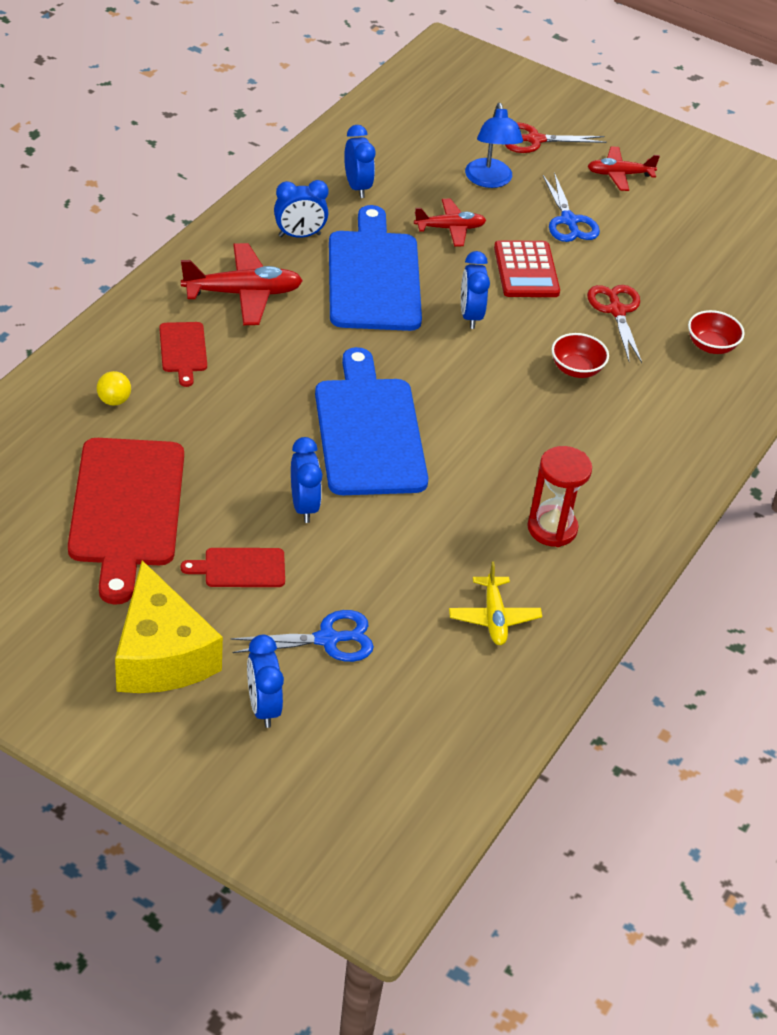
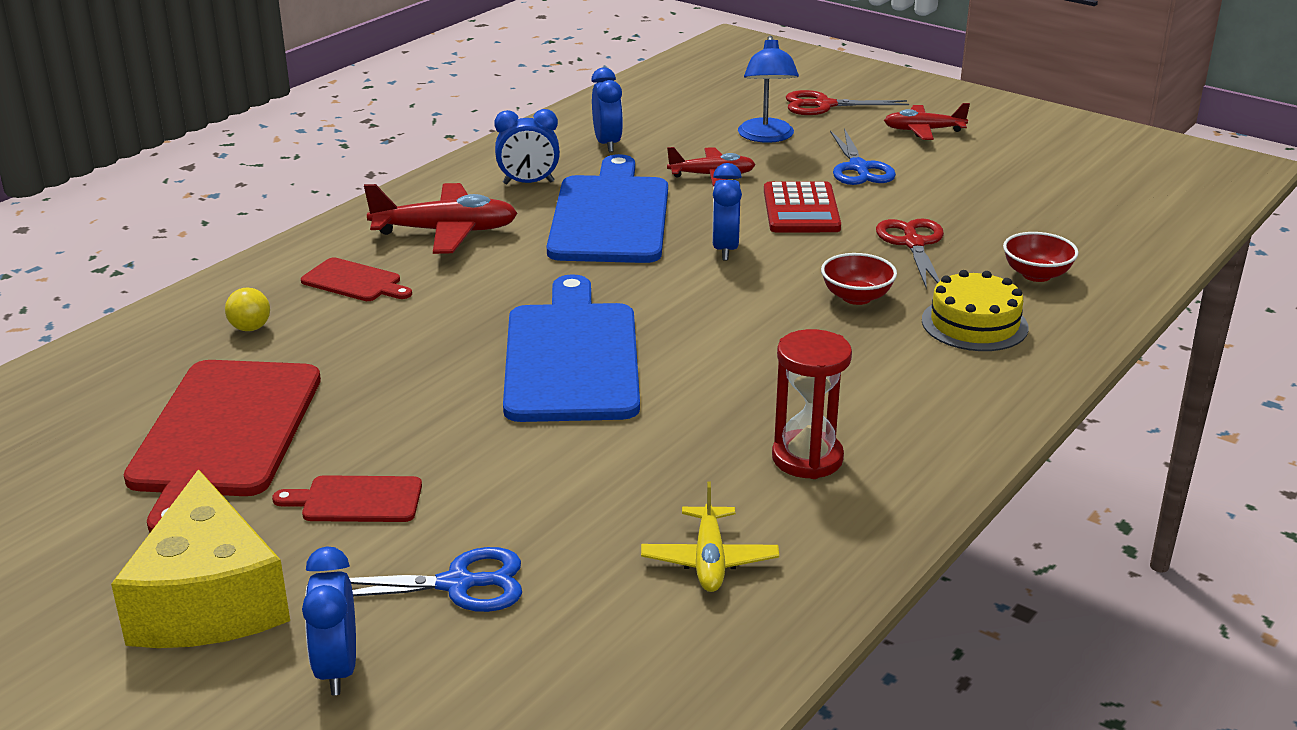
camera: 10 degrees right, 15 degrees down
(183, 350) = (354, 282): red cutting board -> red cutting board turned 60 degrees counterclockwise
(304, 506) = (464, 433): blue clock -> none
(665, 398) = (974, 324): none -> yellow cake

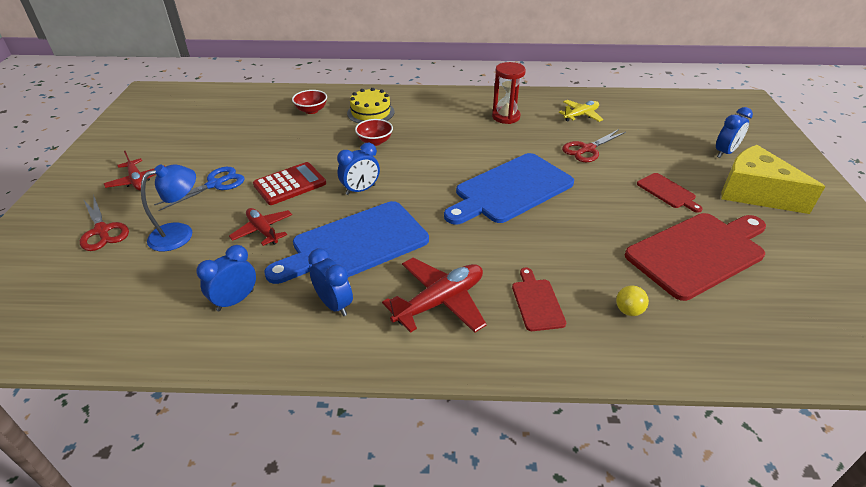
camera: 125 degrees left, 10 degrees up
(208, 600) = (754, 193): yellow cheese -> yellow cheese turned 90 degrees counterclockwise
(445, 232) = (439, 302): red plane -> red plane turned 90 degrees clockwise
(457, 584) = (663, 150): blue scissors -> none
(913, 244) = (305, 143): red scissors -> red scissors (587, 149)

